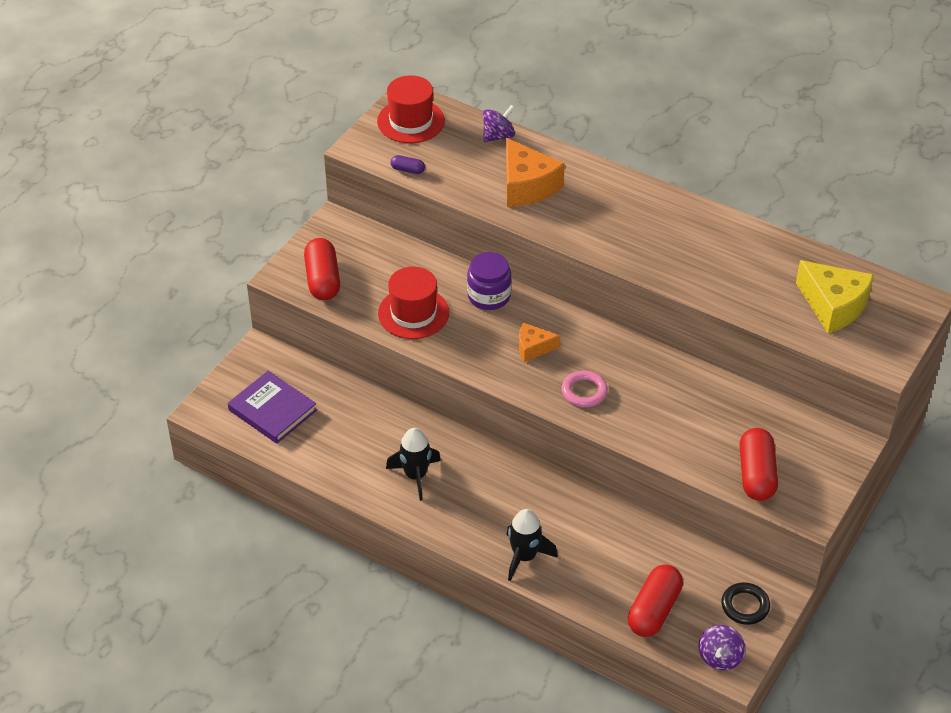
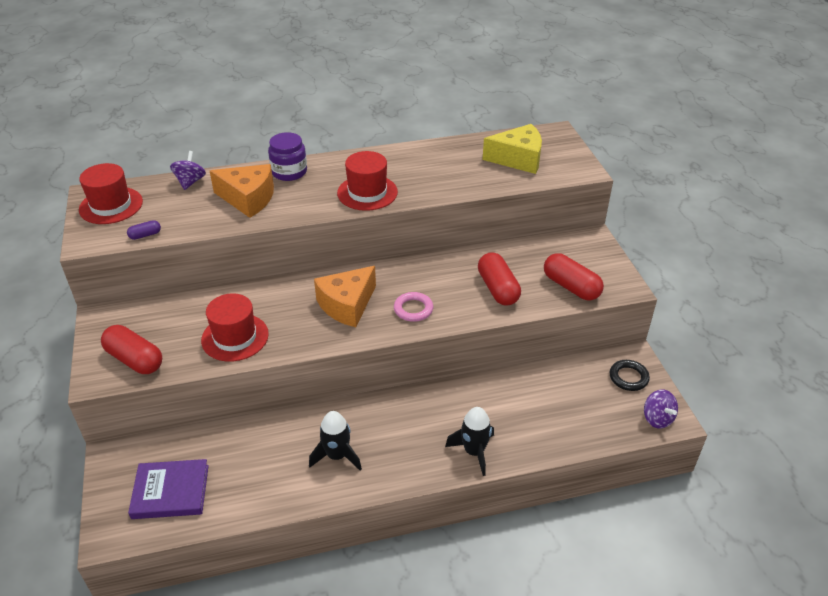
camera: 45 degrees left, 5 degrees down
(489, 296) = (277, 293): purple jar -> purple jar (289, 172)
(533, 348) = (347, 305): orange cheese -> orange cheese, size x1.77
(637, 247) = (367, 192): none -> red hat
(654, 610) = (588, 421): red capsule -> red capsule (498, 289)

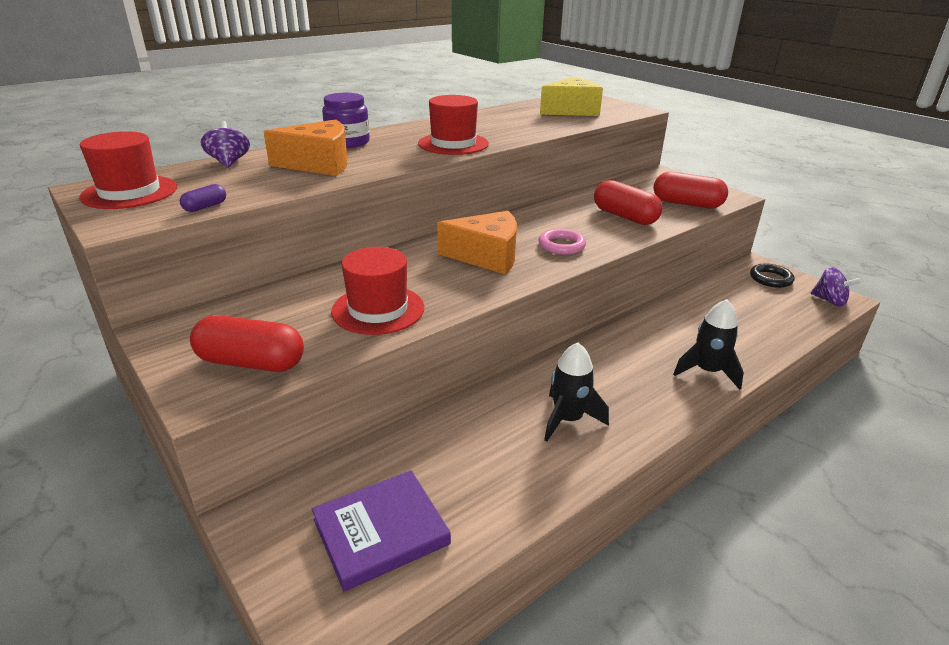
camera: 25 degrees left, 10 degrees down
(347, 305) = (487, 256): orange cheese -> orange cheese turned 105 degrees counterclockwise

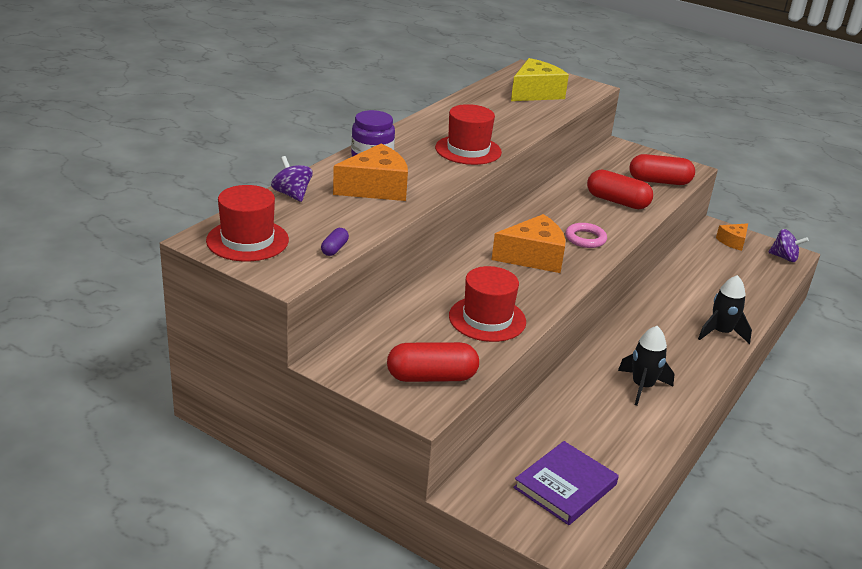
camera: 20 degrees left, 0 degrees up
(770, 279) = (733, 242): black ring -> orange cheese

